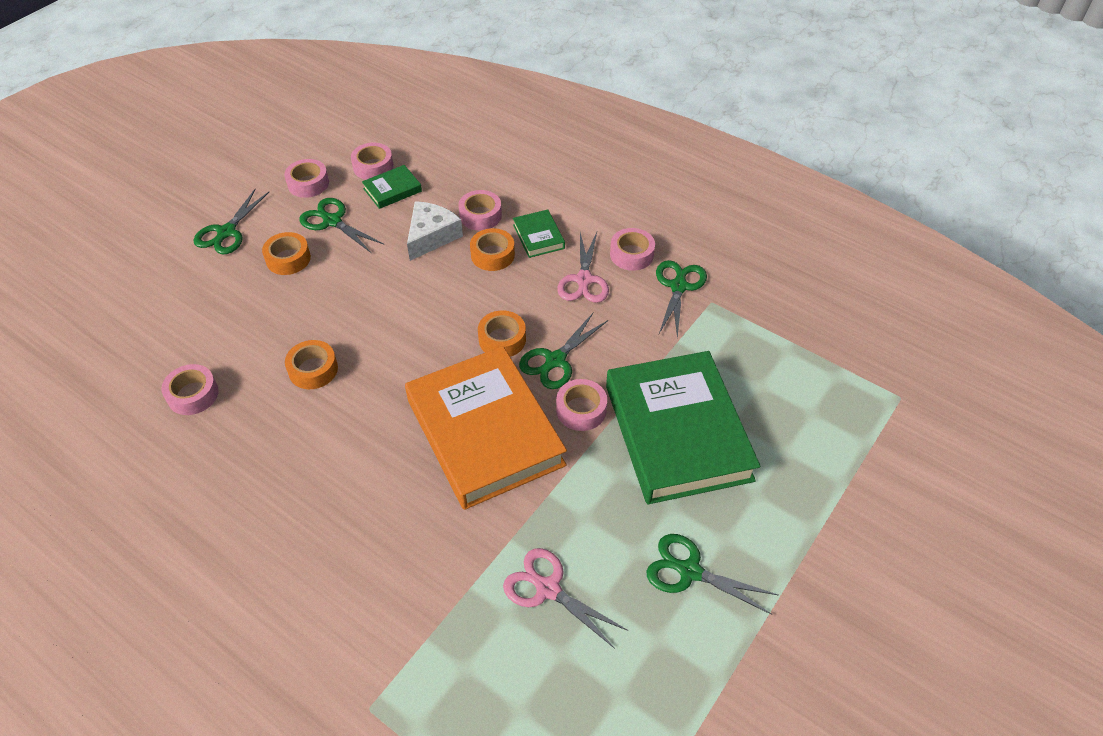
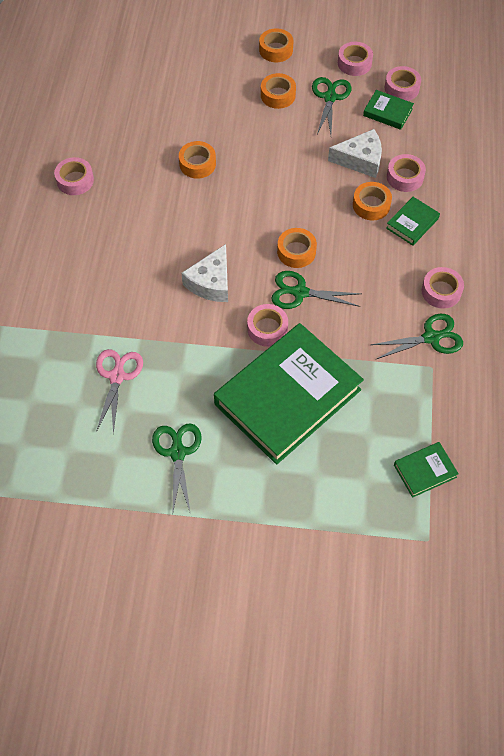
camera: 60 degrees right, 10 degrees up
(193, 394) = (138, 118): pink tape -> pink tape (75, 180)
(227, 232) = (276, 50): green scissors -> orange tape
(484, 432) = (211, 282): orange book -> white cheese
(584, 280) = (390, 273): pink scissors -> none
(824, 363) = (424, 471): none -> green book

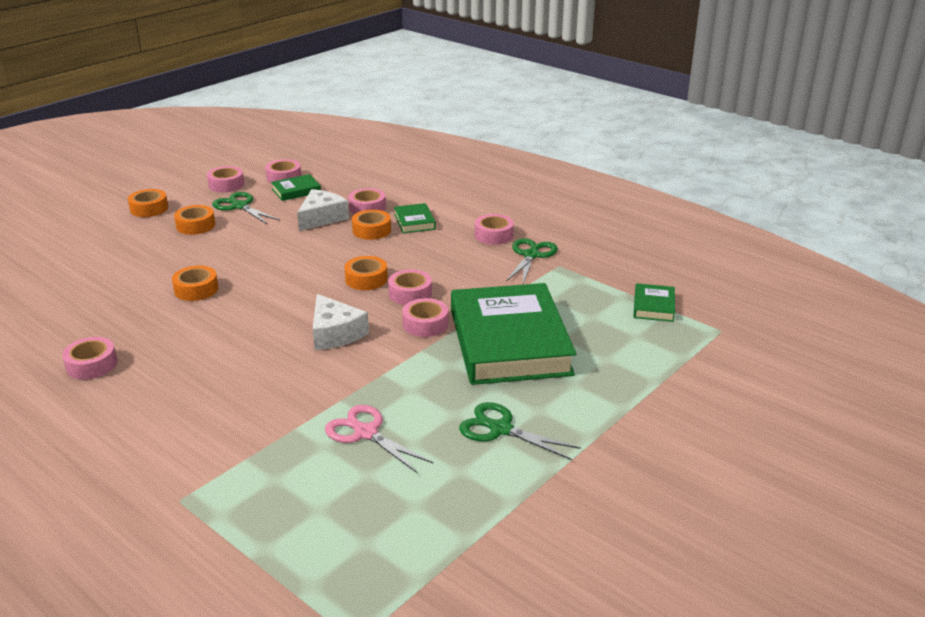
camera: 55 degrees left, 30 degrees down
(300, 292) = (410, 293): green scissors -> pink tape

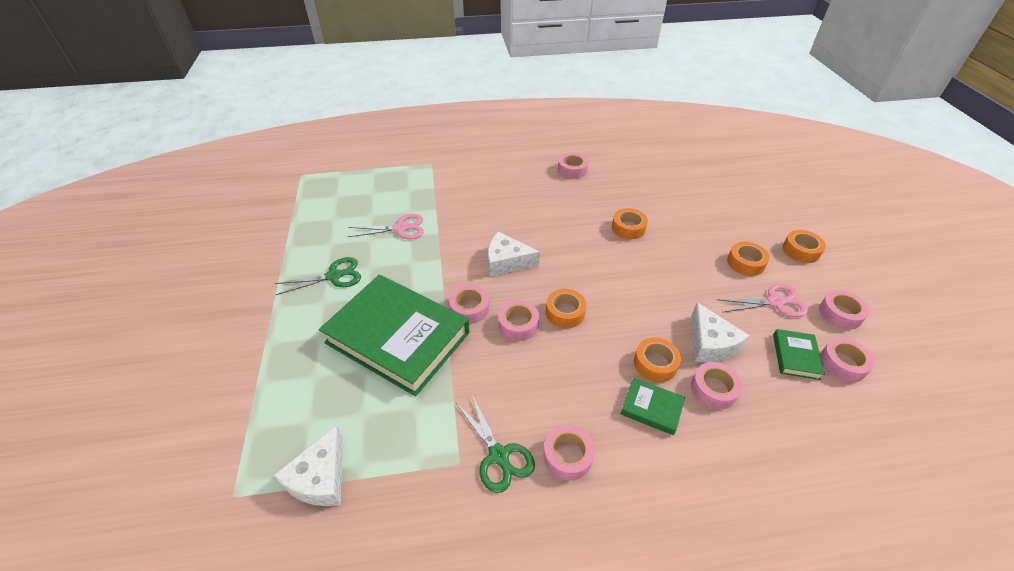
camera: 130 degrees right, 15 degrees up
(240, 206) = (775, 302): green scissors -> pink scissors
(653, 306) = (320, 478): green book -> white cheese

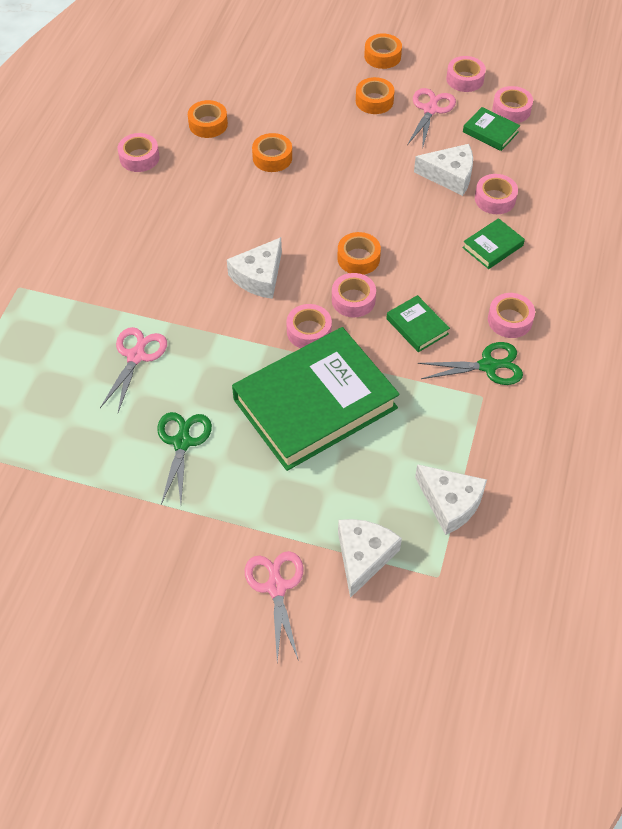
camera: 65 degrees left, 10 degrees up
(210, 376) = (276, 587): none -> pink scissors
(247, 426) = (363, 557): none -> white cheese
(515, 379) = (417, 326): none -> green book
(655, 364) = (451, 222): orange tape -> orange tape (208, 124)

